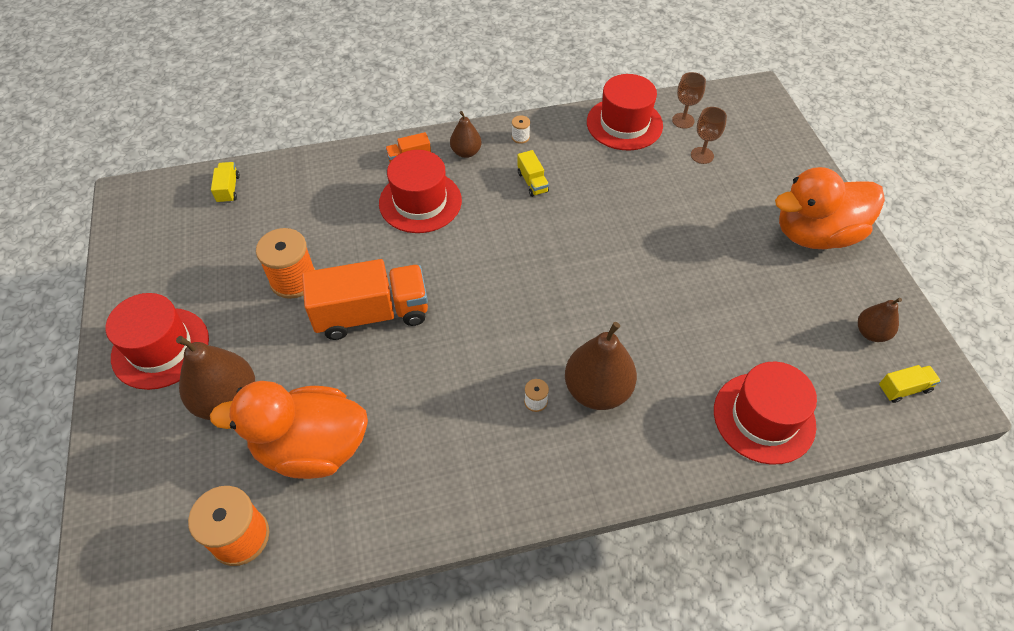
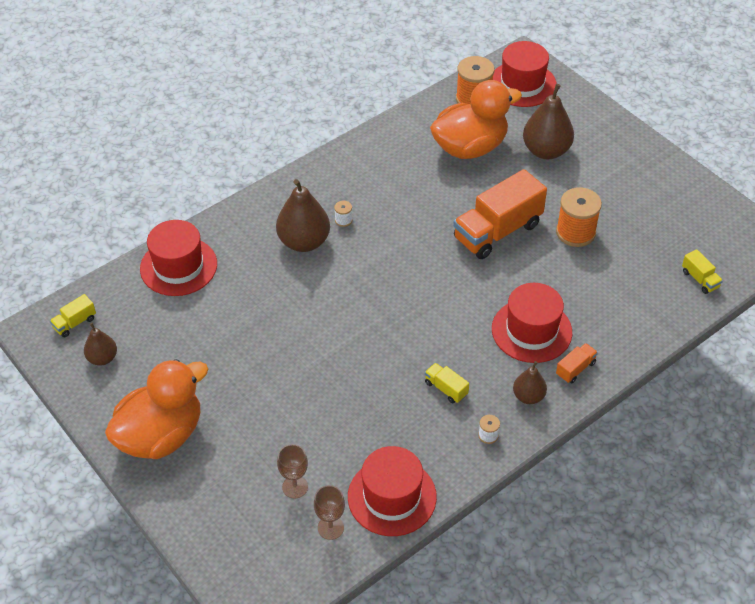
camera: 155 degrees right, 5 degrees down
(160, 348) = (620, 160): red hat -> red hat (522, 84)

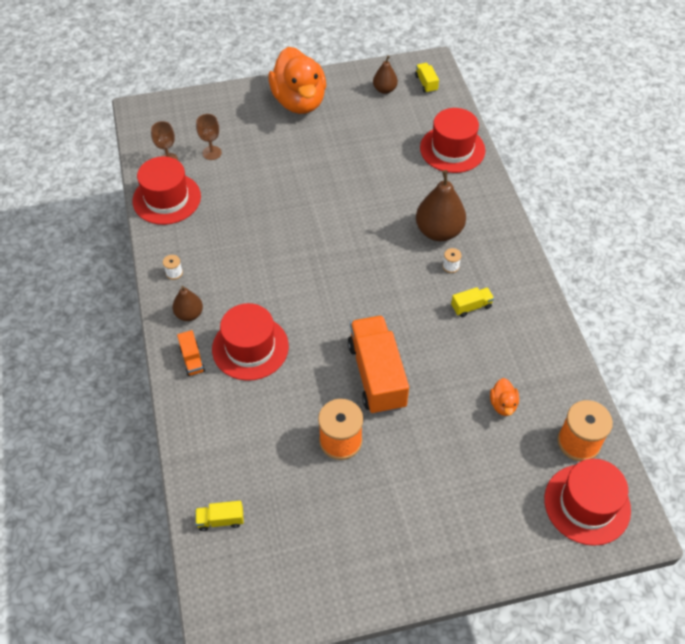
camera: 115 degrees right, 5 degrees up
(446, 389) = (232, 265): yellow truck -> yellow truck (471, 306)
(470, 147) = (503, 404): orange duck -> orange duck, size x0.41
(546, 151) = (467, 473): brown pear -> none

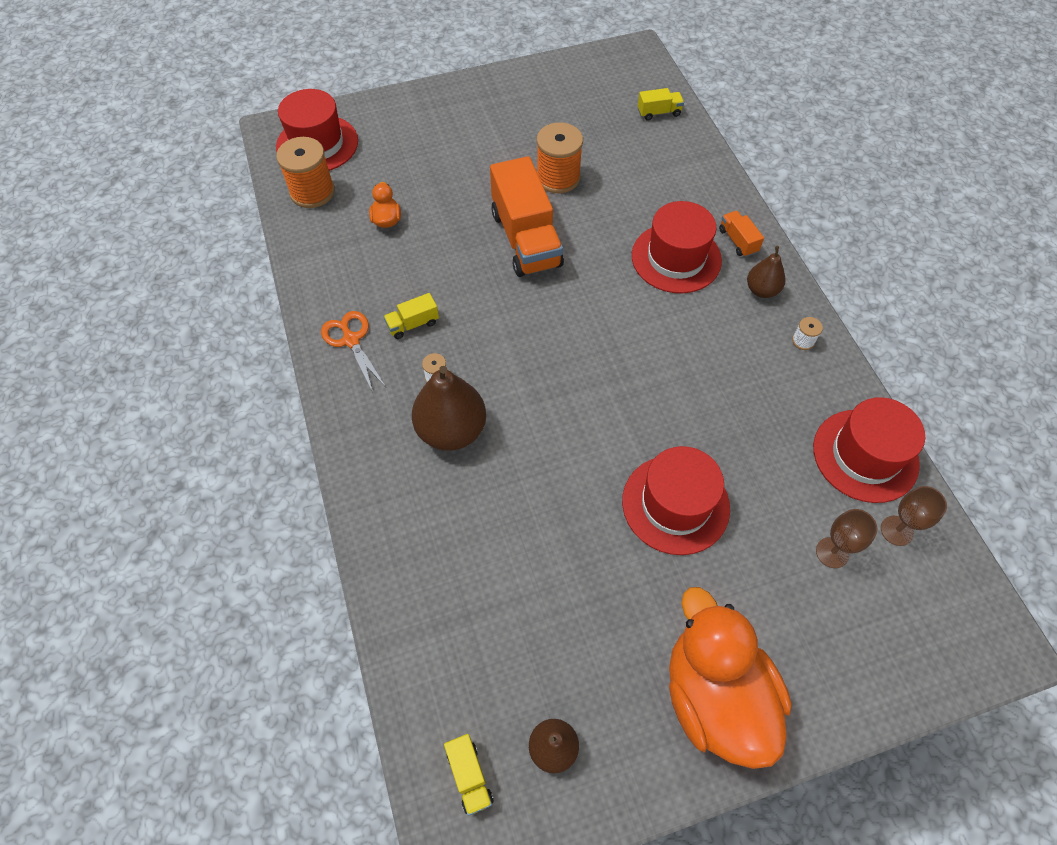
camera: 175 degrees right, 5 degrees up
(452, 149) = (424, 596): red hat -> red hat (675, 504)
(518, 297) = (351, 340): none -> orange scissors

